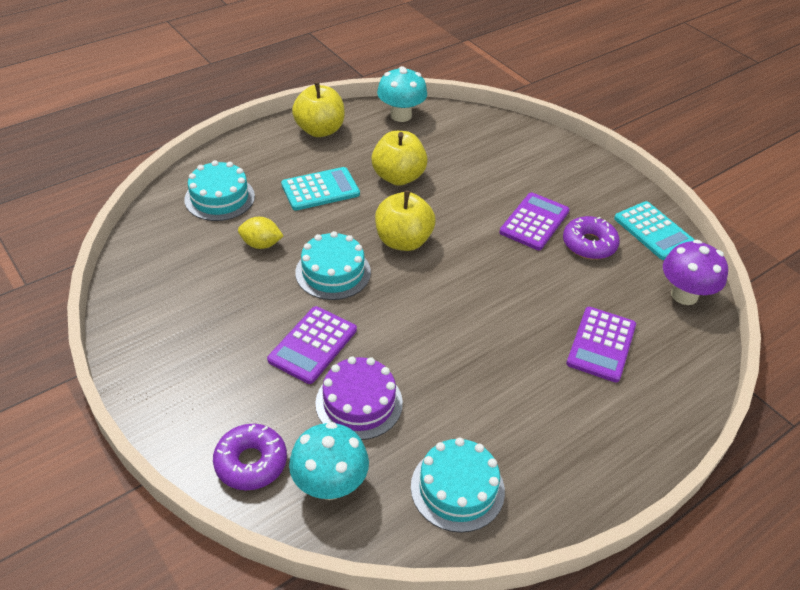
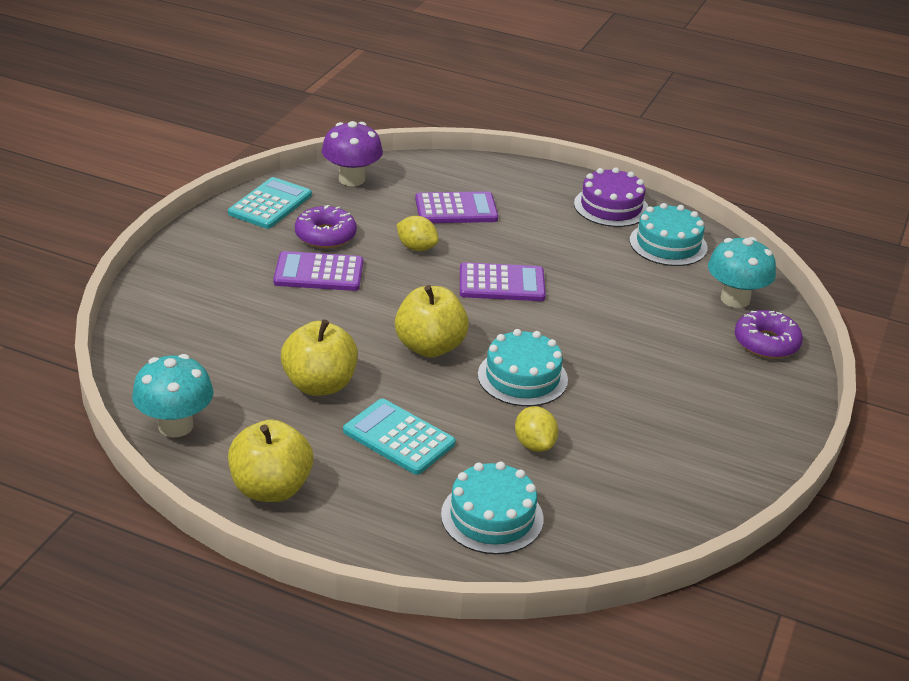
camera: 120 degrees left, 10 degrees down
(312, 345) = (624, 355): purple calculator -> purple calculator (501, 283)
(359, 403) = (652, 309): purple cake -> purple cake (611, 206)
(544, 289) = (416, 248): none -> yellow lemon

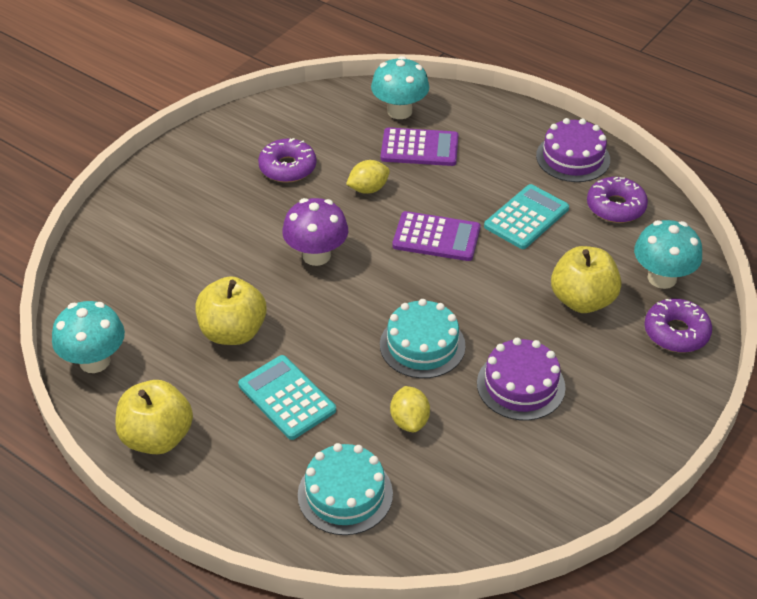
camera: 15 degrees right, 10 degrees up
(270, 204) = (247, 128): turquoise calculator -> turquoise calculator (526, 217)
(319, 273) = (269, 209): purple calculator -> none
(351, 179) = (331, 105): purple mushroom -> purple mushroom (316, 255)
(416, 248) = (368, 189): yellow lemon -> yellow lemon turned 75 degrees counterclockwise
(424, 179) = (399, 111): none -> turquoise mushroom
(430, 347) = (346, 301): yellow apple -> yellow apple (582, 300)
(634, 402) = (520, 385): none -> purple cake
(668, 244) = (615, 207): turquoise cake -> purple donut

